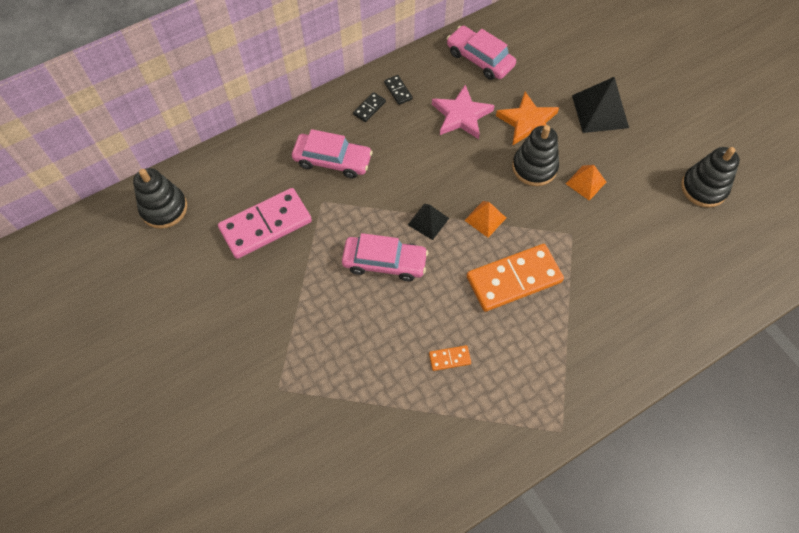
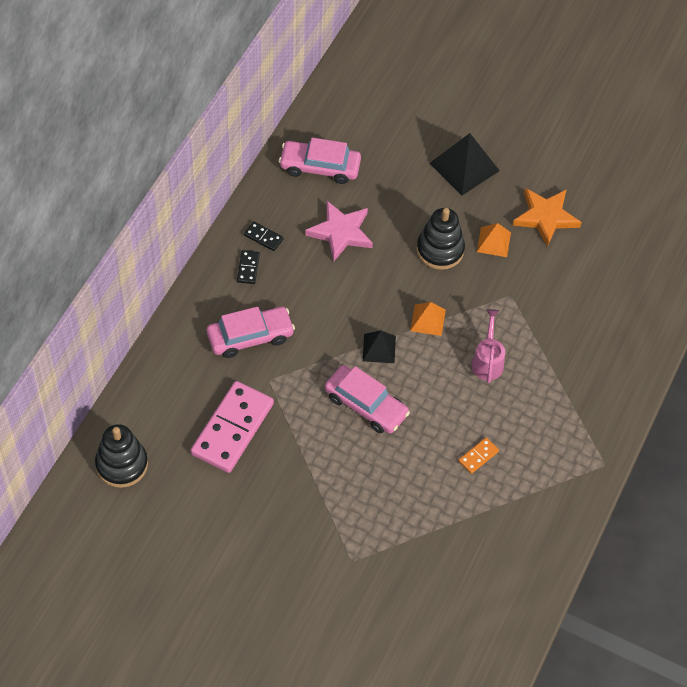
camera: 35 degrees left, 5 degrees down
(384, 262) = (366, 405): pink car -> pink car turned 60 degrees clockwise
(514, 279) = (487, 361): orange domino -> pink watering can
(528, 122) = (406, 209): orange star -> orange star (545, 217)
(703, 188) = (596, 196): black stacking toy -> none

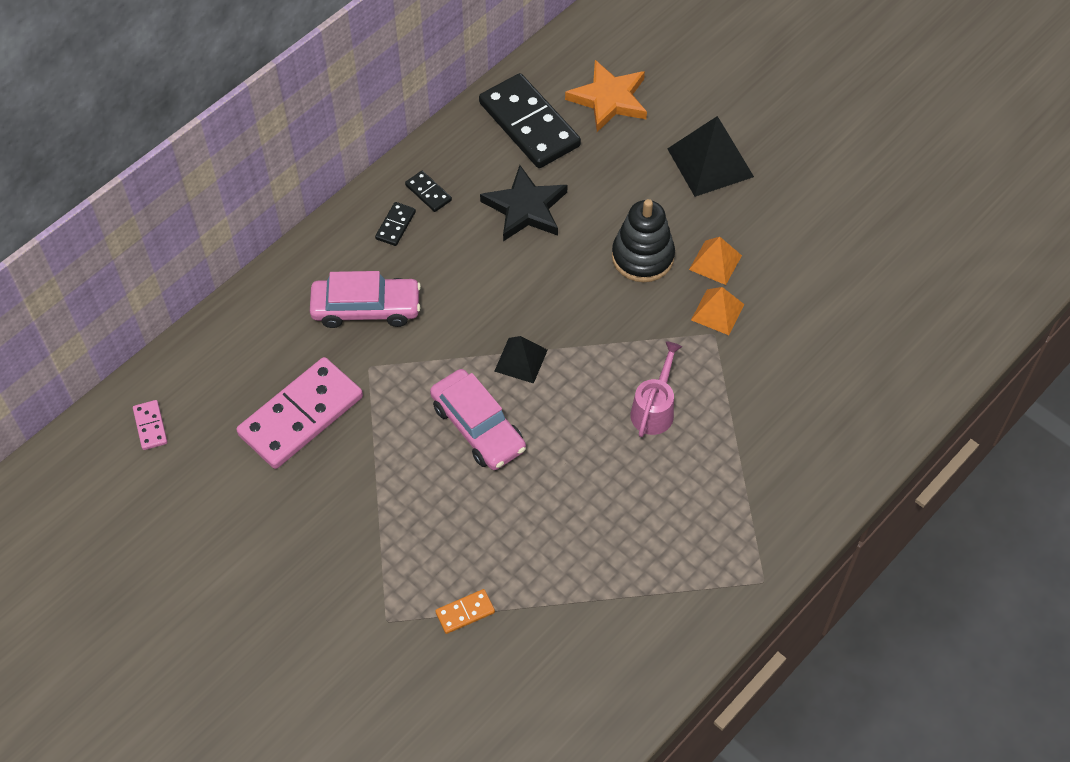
camera: 20 degrees right, 0 degrees up
(122, 464) = (150, 426): black stacking toy -> pink domino
(320, 167) = (529, 124): pink car -> black domino
(340, 232) = (525, 208): pink star -> black star
(428, 320) = (596, 340): orange pyramid -> orange pyramid (717, 312)
(478, 456) = (598, 528): orange domino -> orange domino (465, 612)
(545, 217) = (793, 247): orange star -> orange star (609, 99)

